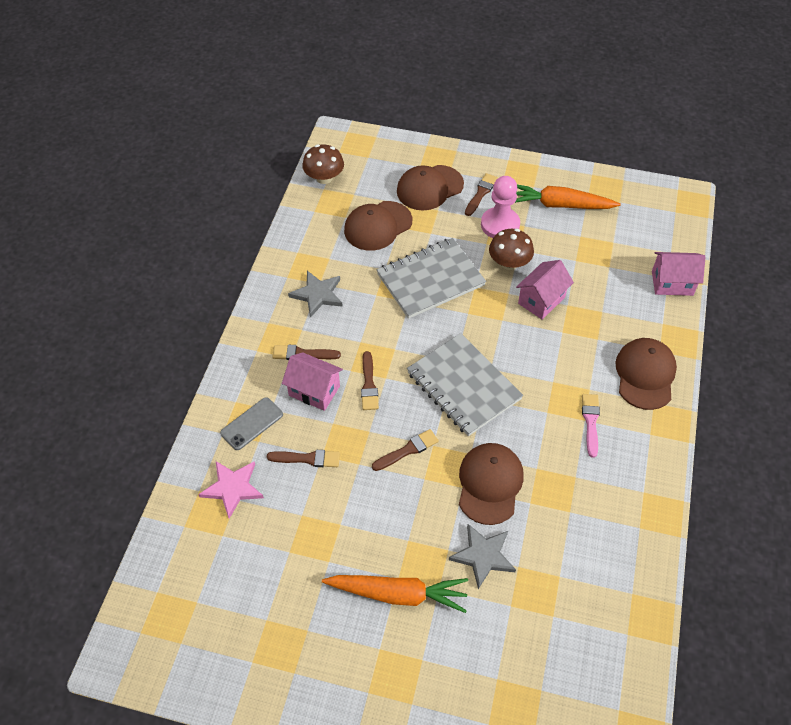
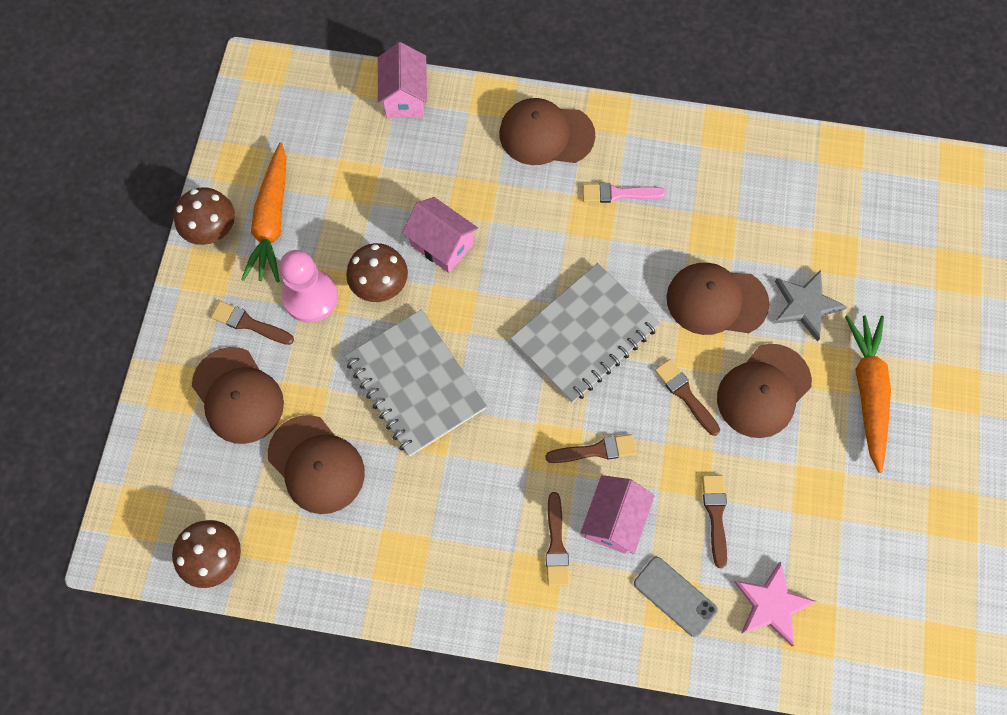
camera: 95 degrees left, 15 degrees up
(317, 294) = (451, 537): grey star -> none
(406, 509) = (763, 391): none -> brown cap
(552, 174) = (211, 229): none -> brown mushroom

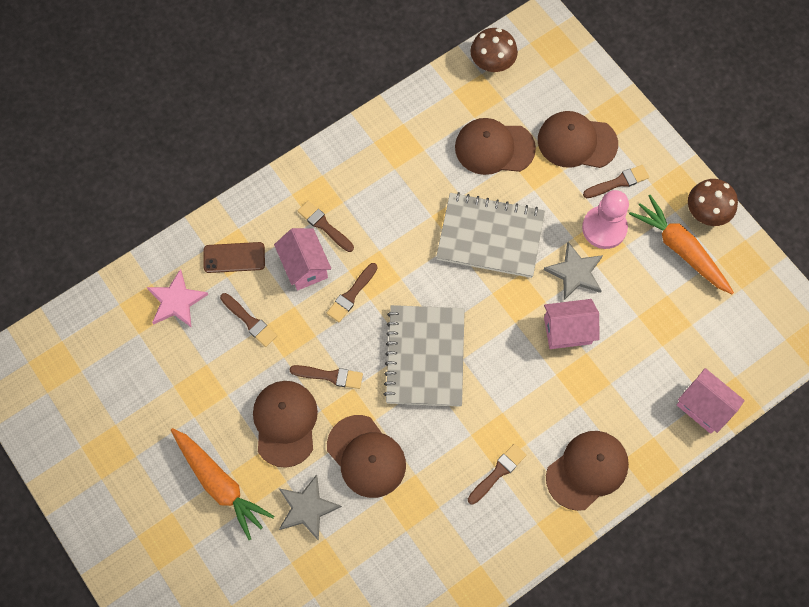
camera: 135 degrees right, 0 degrees up
(380, 284) = (575, 272): brown mushroom -> grey star
(618, 194) = (498, 473): pink brush -> brown brush
(675, 596) = (234, 257): grey phone -> brown phone
(716, 300) = (366, 456): brown cap -> brown cap turned 90 degrees clockwise

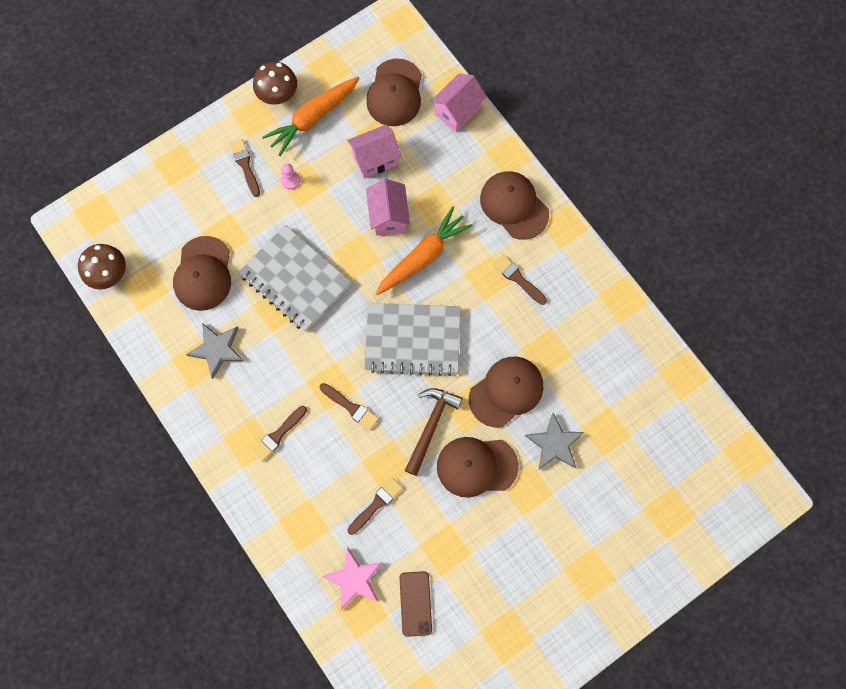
camera: 90 degrees left, 5 degrees up
(220, 484) = (535, 525): orange carrot -> orange carrot (423, 256)
(234, 257) = (309, 523): brown phone -> brown phone (415, 603)
(305, 266) = (320, 452): pink house -> pink house (375, 159)
(330, 376) = (431, 426): brown brush -> brown hammer
(490, 236) = (295, 279): grey notebook -> grey notebook turned 60 degrees counterclockwise
(575, 272) = (333, 207): grey star -> grey star (217, 349)
(577, 142) = (201, 199): brown cap -> brown cap (395, 93)
(604, 228) = (290, 180): pink pawn -> pink pawn, size x0.48

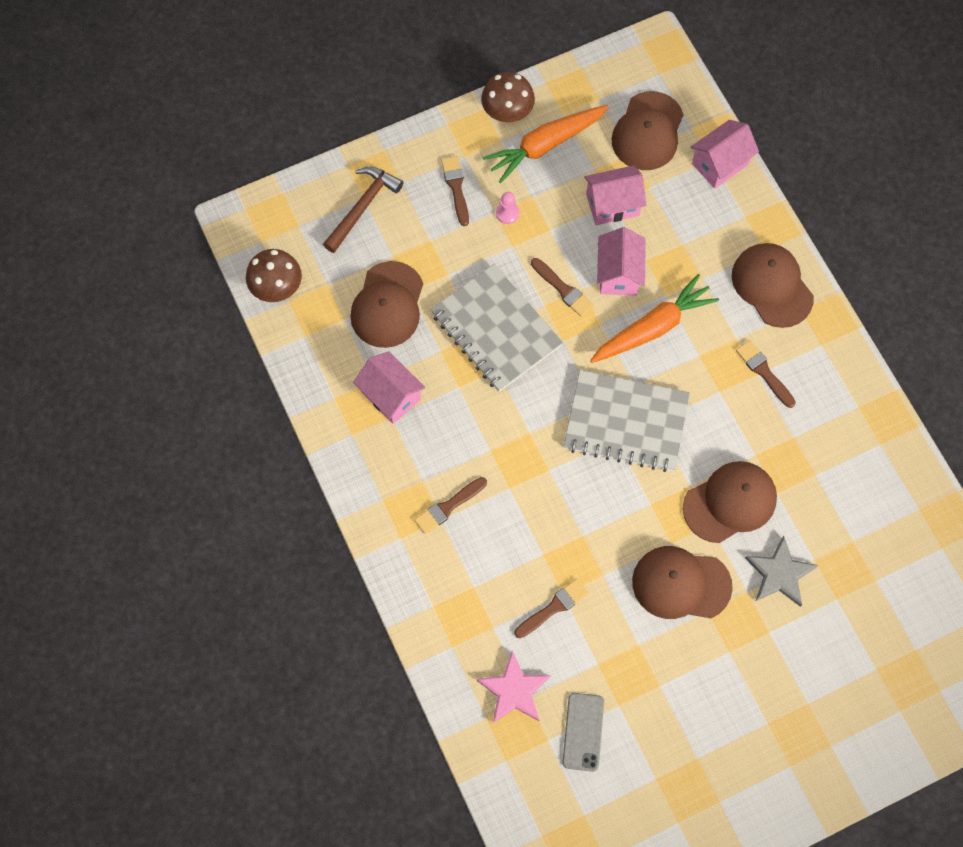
camera: 10 degrees right, 5 degrees down
(217, 349) = (391, 395): grey star -> pink house
(350, 407) = (539, 489): brown brush -> brown brush (563, 289)
(415, 603) = (583, 732): brown phone -> grey phone
(431, 426) = (633, 527): brown hammer -> brown hammer (363, 207)

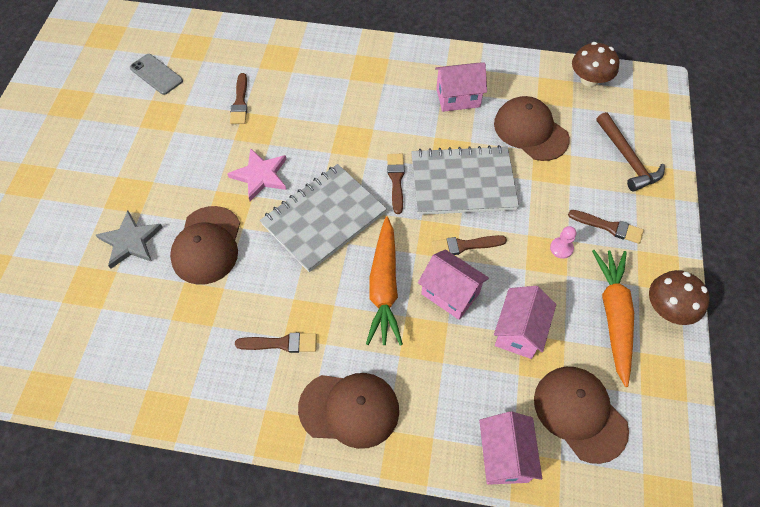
camera: 125 degrees right, 10 degrees down
(448, 506) = (354, 87): brown brush -> brown brush (396, 180)
(514, 690) = (213, 57): pink star -> pink star (260, 175)
(681, 584) = (185, 178): brown cap -> none

